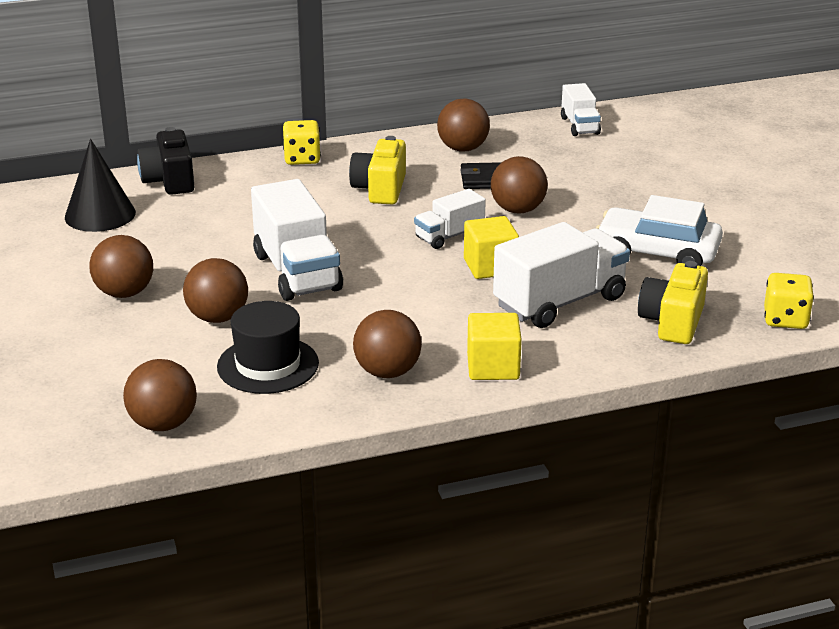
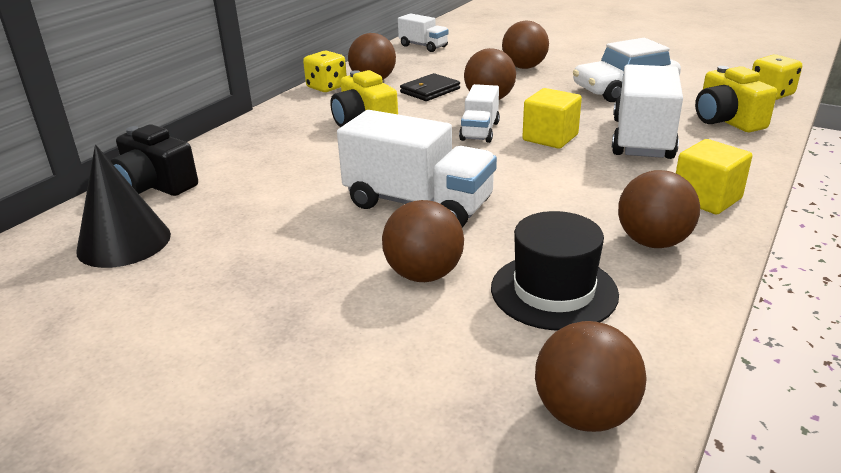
camera: 40 degrees left, 0 degrees up
(124, 293) = (283, 301): brown ball -> brown ball (524, 67)
(302, 159) = (258, 127): yellow dice -> yellow dice (327, 87)

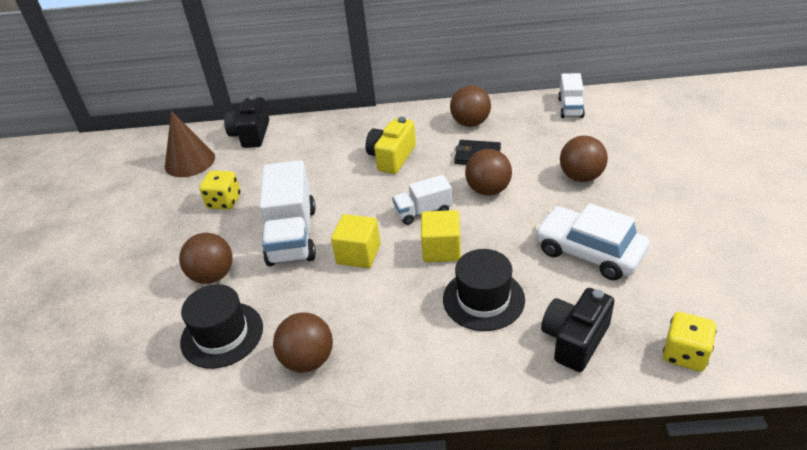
camera: 60 degrees right, 10 degrees up
(124, 242) = (190, 161): black cone -> brown cone
(327, 87) = (438, 112): yellow dice -> yellow dice (224, 201)
(584, 414) = (113, 389): brown ball -> none
(642, 139) = (483, 299): white truck -> black hat
(706, 198) = (396, 370): yellow cube -> yellow cube (358, 254)
(726, 121) = (574, 340): yellow camera -> black camera

